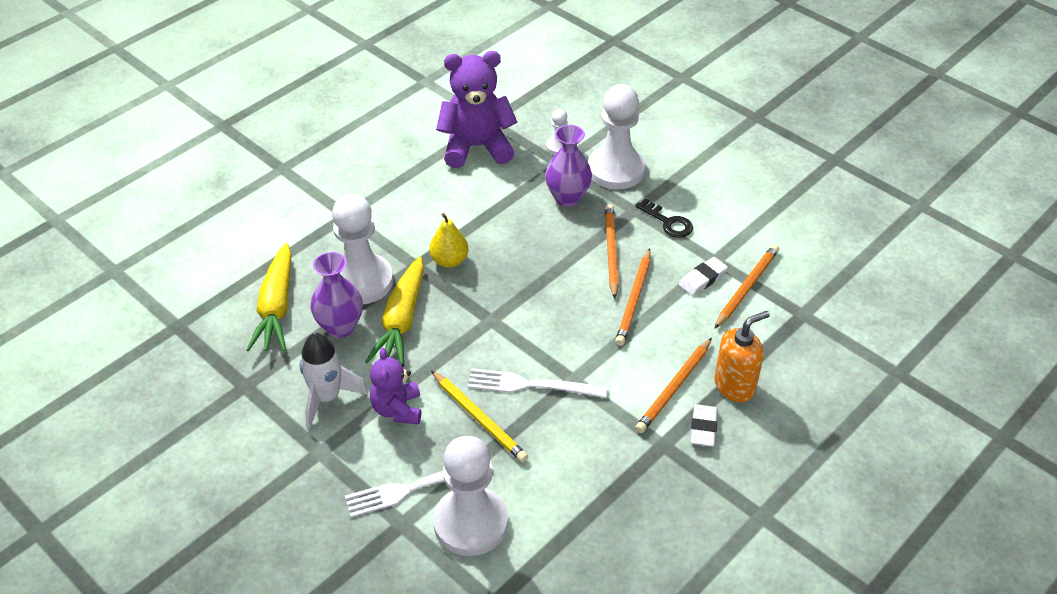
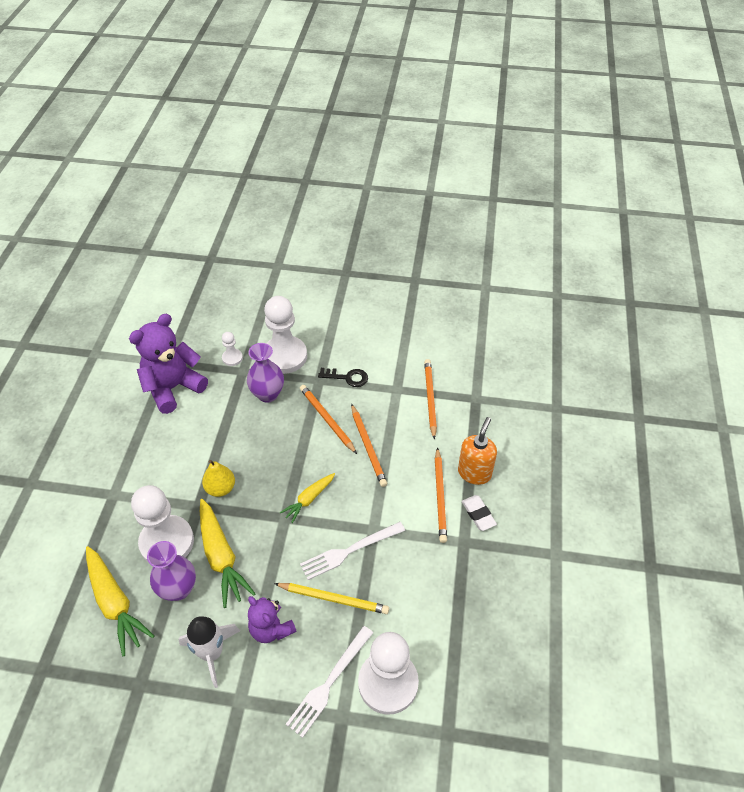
camera: 35 degrees left, 5 degrees up
(529, 316) = (309, 499): none -> yellow carrot
(702, 279) = (399, 407): white eraser -> none

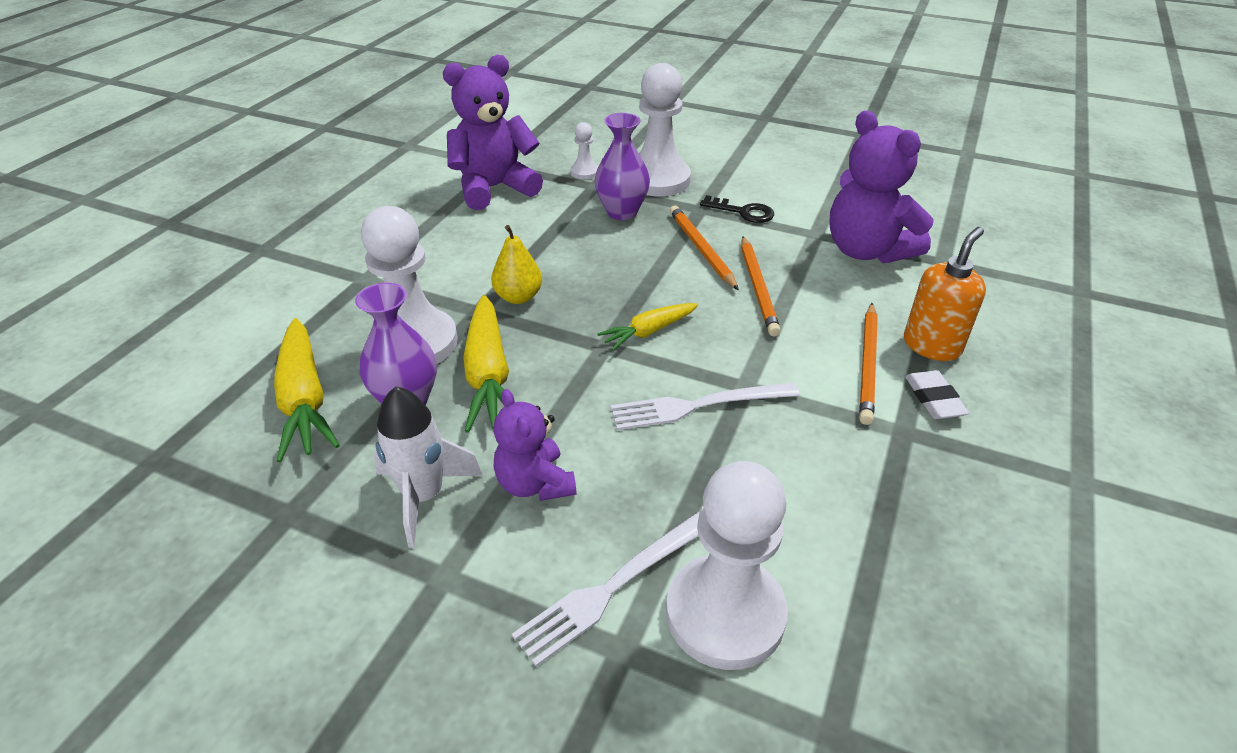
camera: 15 degrees right, 10 degrees down
(333, 598) = (654, 464): yellow pencil -> none
(430, 398) = (866, 251): orange pencil -> purple teddy bear

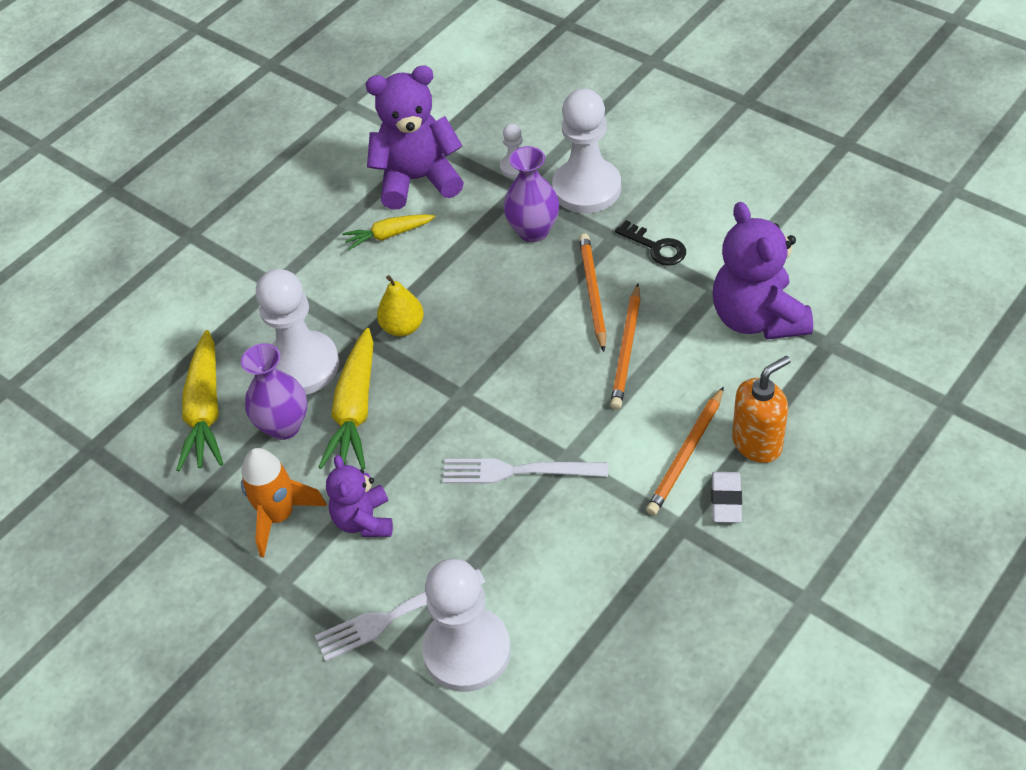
camera: 20 degrees right, 10 degrees up
(424, 496) = (279, 516): white rocket -> orange rocket
(648, 331) = (505, 385): yellow carrot -> yellow carrot (389, 235)

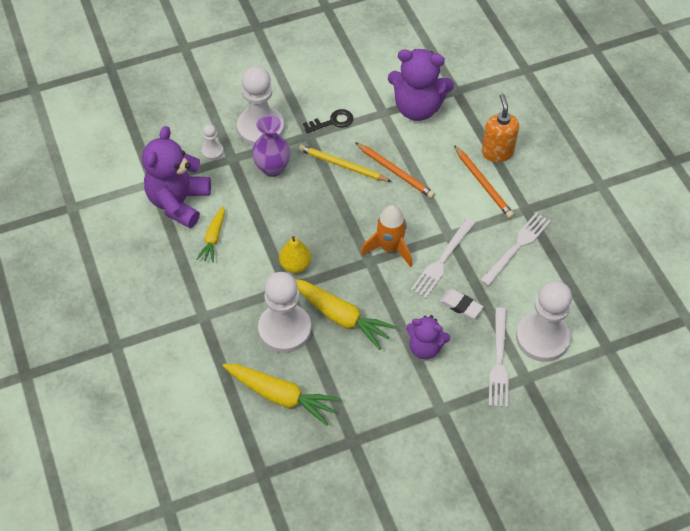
camera: 65 degrees left, 5 degrees up
(279, 516) = (392, 389): orange rocket -> orange rocket (389, 248)
(284, 426) = (325, 358): purple vase -> none
(592, 293) = (342, 166): orange pencil -> yellow pencil
(604, 546) = (517, 247): none -> white fork
(726, 500) = (522, 183): white eraser -> white eraser (461, 305)

